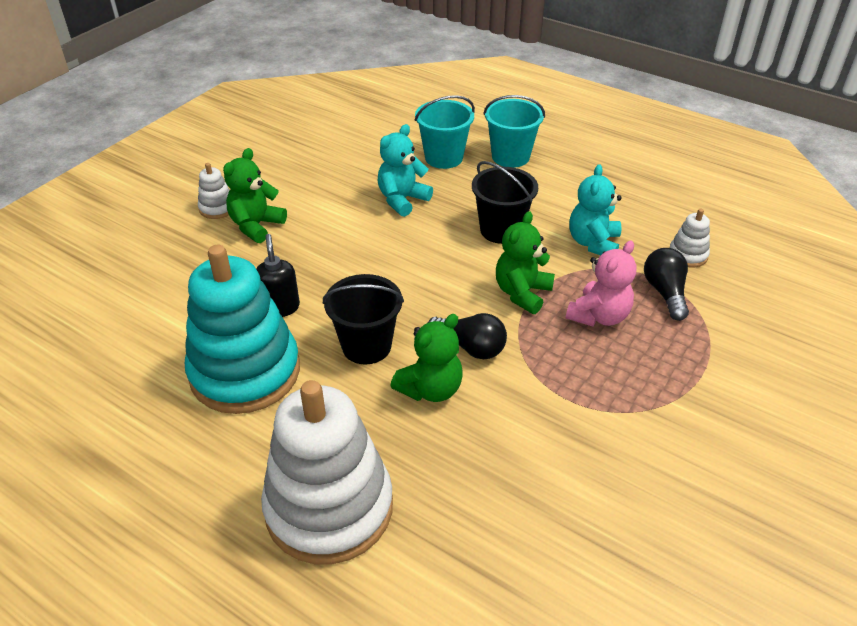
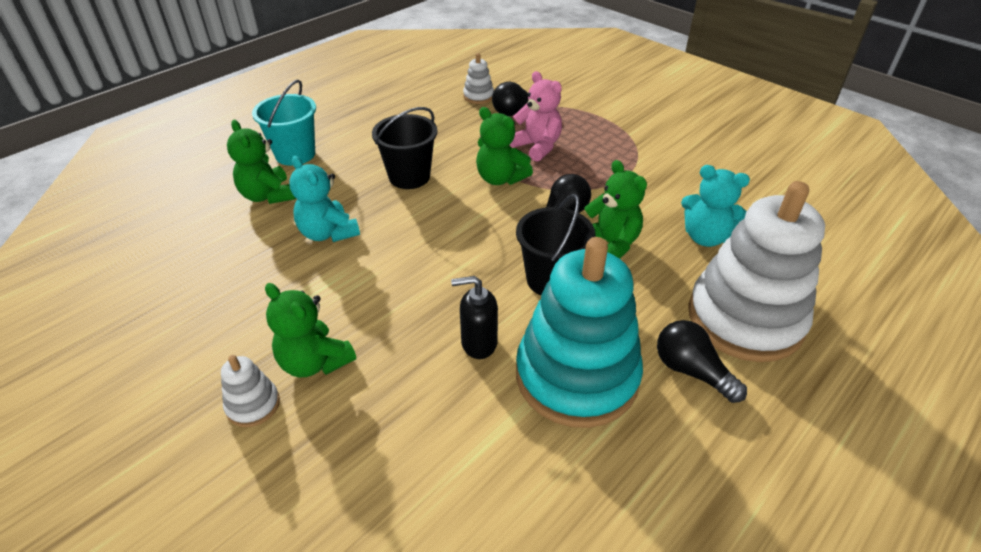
camera: 80 degrees left, 0 degrees up
(253, 456) = (691, 371): none -> black light bulb
(443, 158) = (268, 195): turquoise bucket -> green teddy bear
(593, 243) = (447, 133): turquoise teddy bear -> turquoise teddy bear (705, 237)

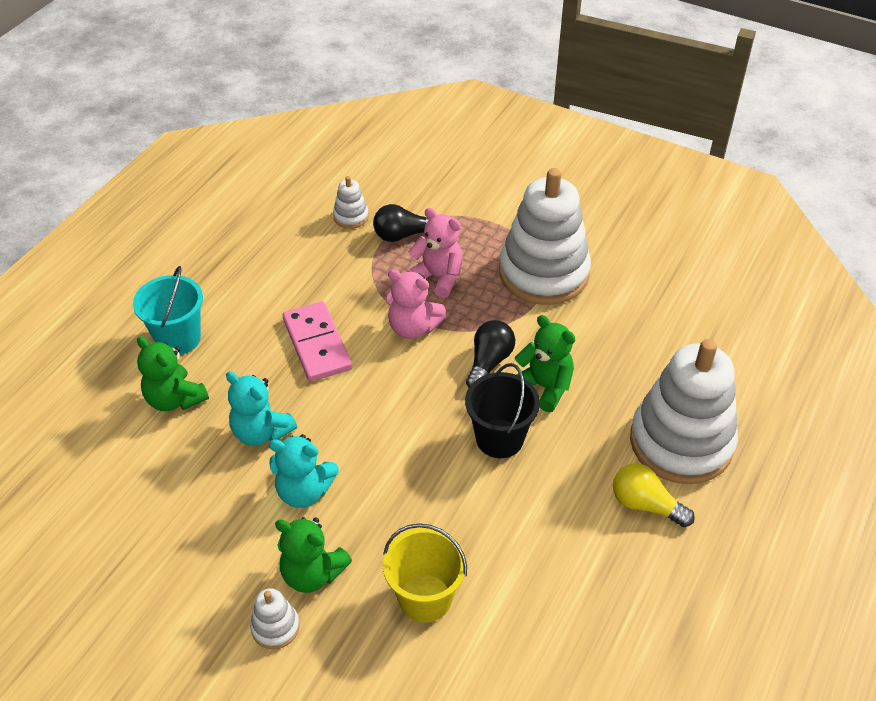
camera: 15 degrees left, 5 degrees up
(409, 177) = (317, 344): black bucket -> pink domino
(418, 412) = (425, 598): none -> yellow bucket
(478, 343) = (454, 520): black soap dispenser -> none
(500, 178) = (413, 328): green teddy bear -> pink teddy bear
(576, 376) = (550, 532): turquoise stacking toy -> none
(636, 158) = (543, 273): none -> white stacking toy
(691, 371) = (645, 505): black light bulb -> yellow light bulb
(705, 237) = (631, 359): turquoise teddy bear -> turquoise teddy bear (304, 491)

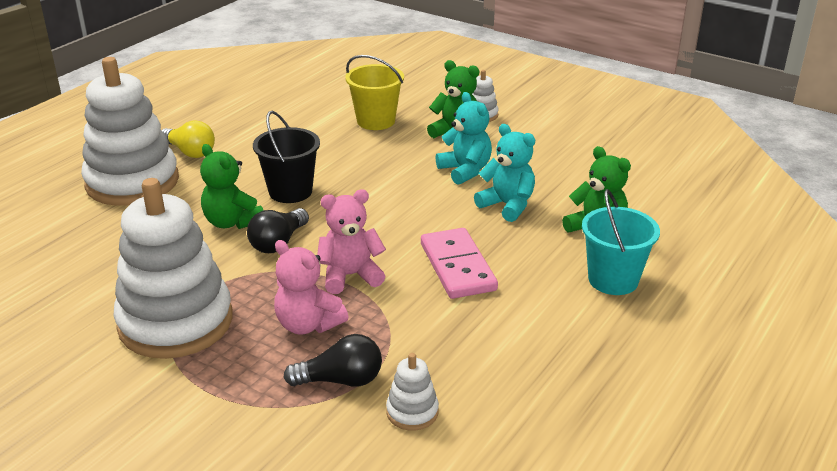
camera: 175 degrees left, 15 degrees down
(304, 491) = (465, 171): turquoise teddy bear -> turquoise teddy bear turned 45 degrees clockwise
(413, 328) = (350, 276): pink teddy bear -> pink teddy bear turned 45 degrees counterclockwise

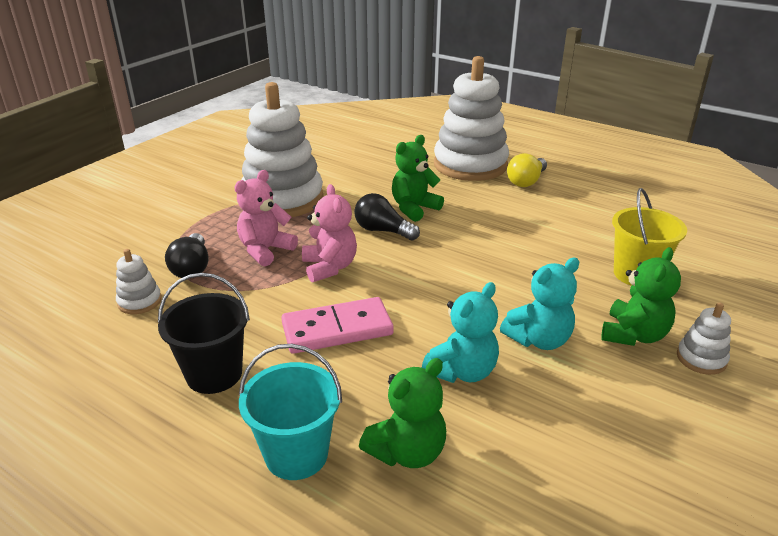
camera: 90 degrees right, 0 degrees up
(290, 191) = (468, 231): black bucket -> black bucket (214, 374)

